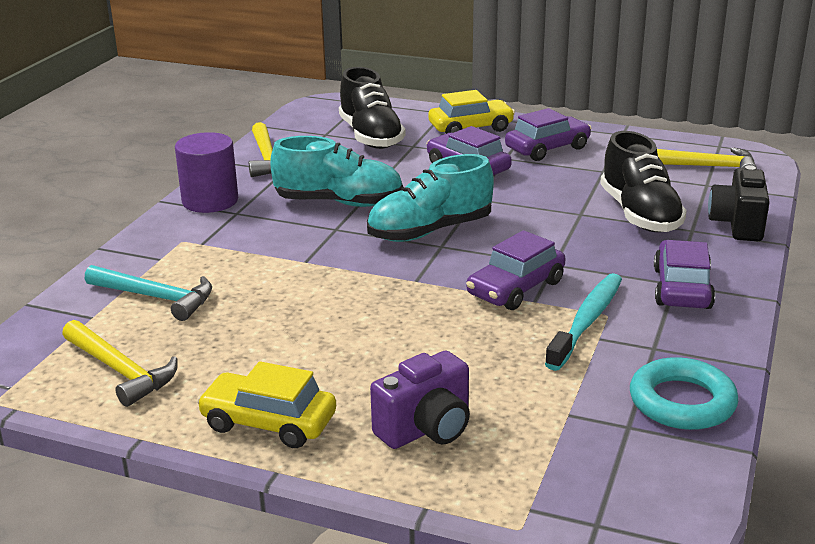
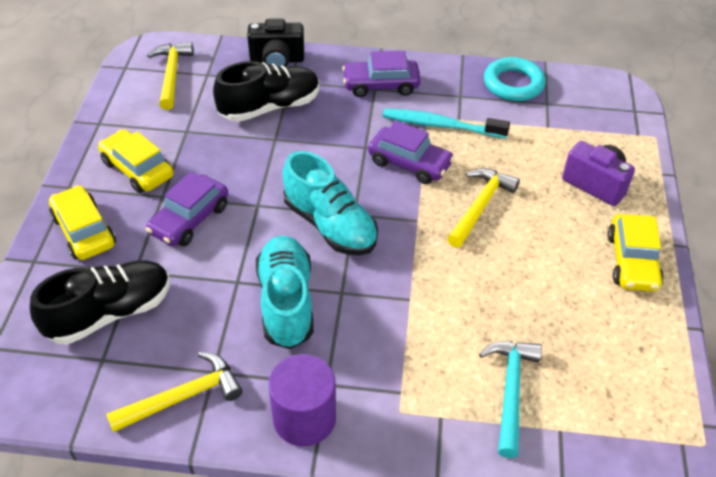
camera: 105 degrees left, 20 degrees up
(120, 370) = (622, 372): yellow hammer -> yellow hammer (480, 206)
(547, 148) = (137, 169): purple car -> yellow car

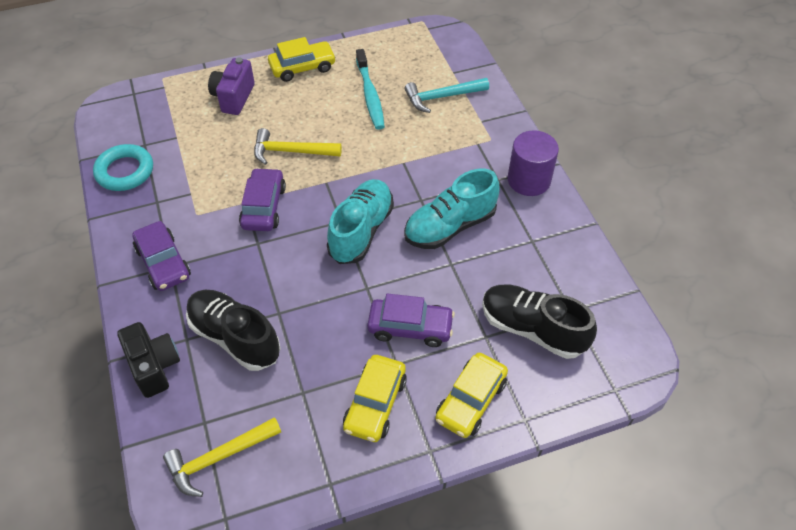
camera: 115 degrees left, 5 degrees up
(183, 397) = (562, 247): yellow hammer -> none
(441, 125) = (205, 202): turquoise toothbrush -> turquoise toothbrush (370, 95)

